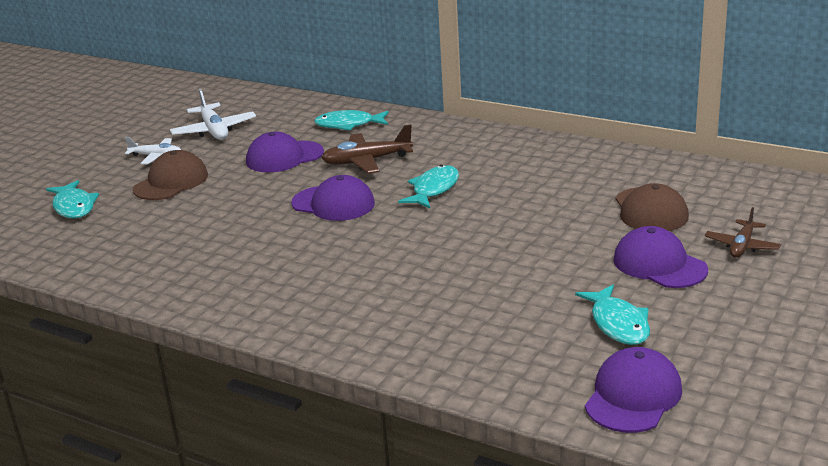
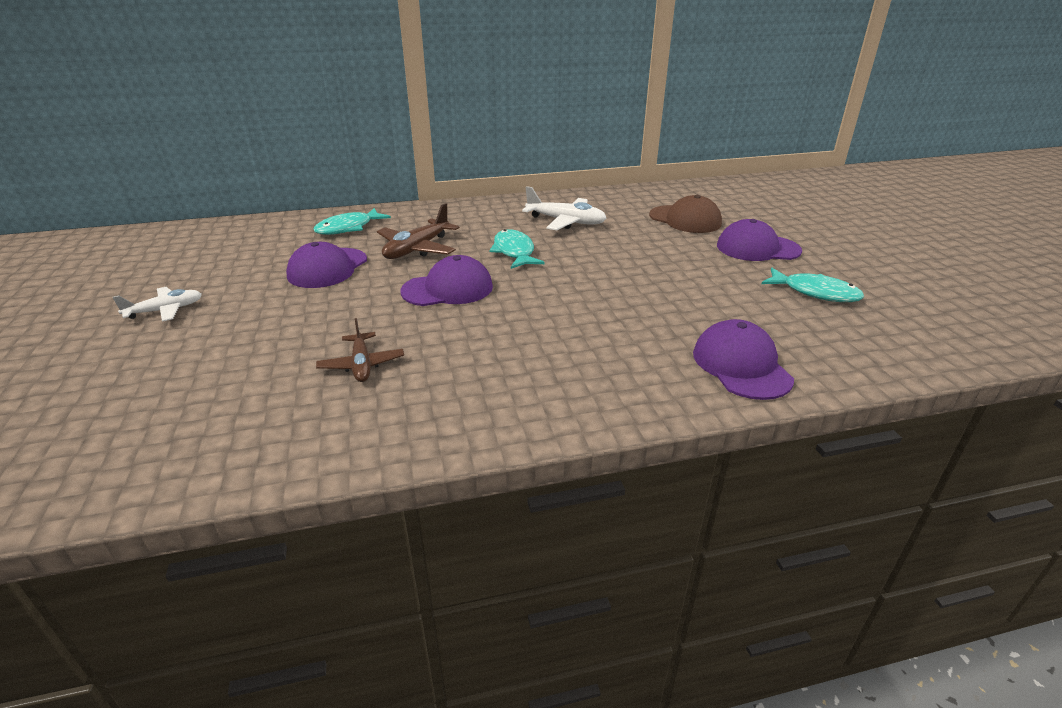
camera: 45 degrees left, 5 degrees up
(74, 207) = (123, 398): turquoise fish -> none
(171, 182) = (228, 328): brown cap -> none
(214, 130) = (203, 268): white plane -> white plane (565, 221)
(633, 396) = (922, 334): purple cap -> purple cap (741, 365)
(742, 246) = (774, 223): brown plane -> brown plane (361, 364)

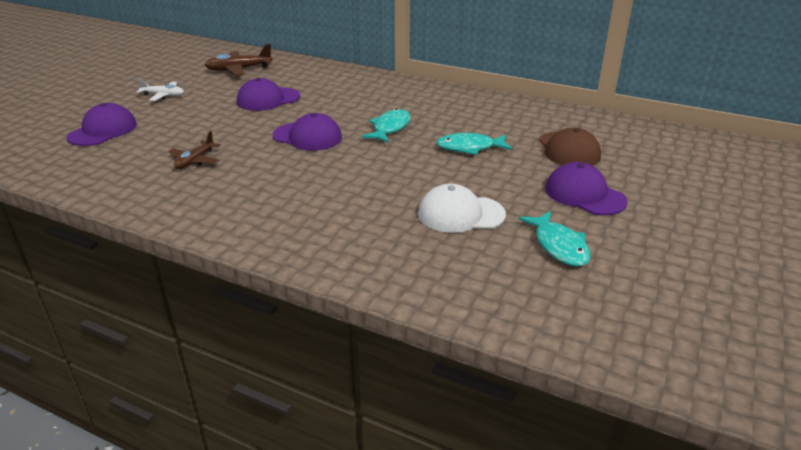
camera: 40 degrees right, 0 degrees up
(348, 228) = (320, 77): turquoise fish -> turquoise fish (469, 148)
(417, 249) = (335, 105): brown plane -> brown plane (239, 69)
(565, 221) = (467, 119): white plane -> none
(711, 300) = (460, 214): none -> white cap
(741, 365) = (390, 262): purple cap -> purple cap (103, 131)

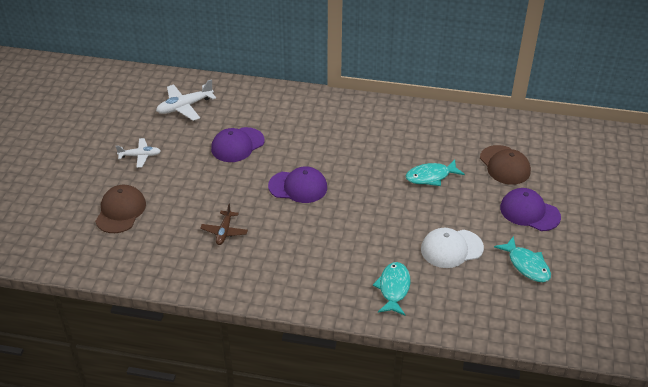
camera: 15 degrees left, 10 degrees up
(103, 131) = (120, 211): purple cap -> brown cap
(239, 69) = (185, 107): brown plane -> white plane
(390, 128) = (359, 164): turquoise fish -> turquoise fish (393, 288)

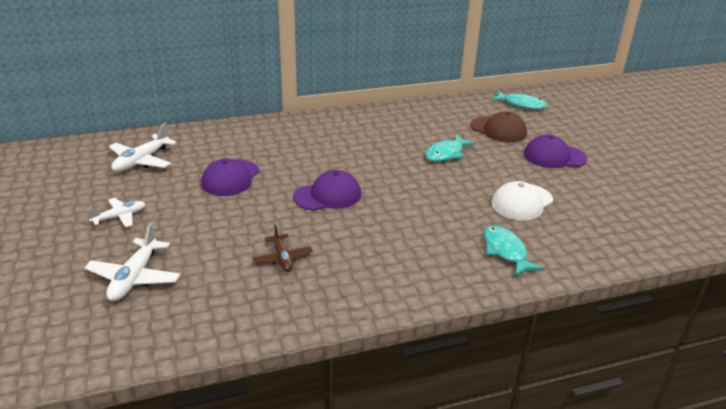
camera: 30 degrees left, 10 degrees down
(120, 211) = (134, 277): brown cap -> white plane
(526, 265) = (596, 195): turquoise fish -> turquoise fish (521, 104)

